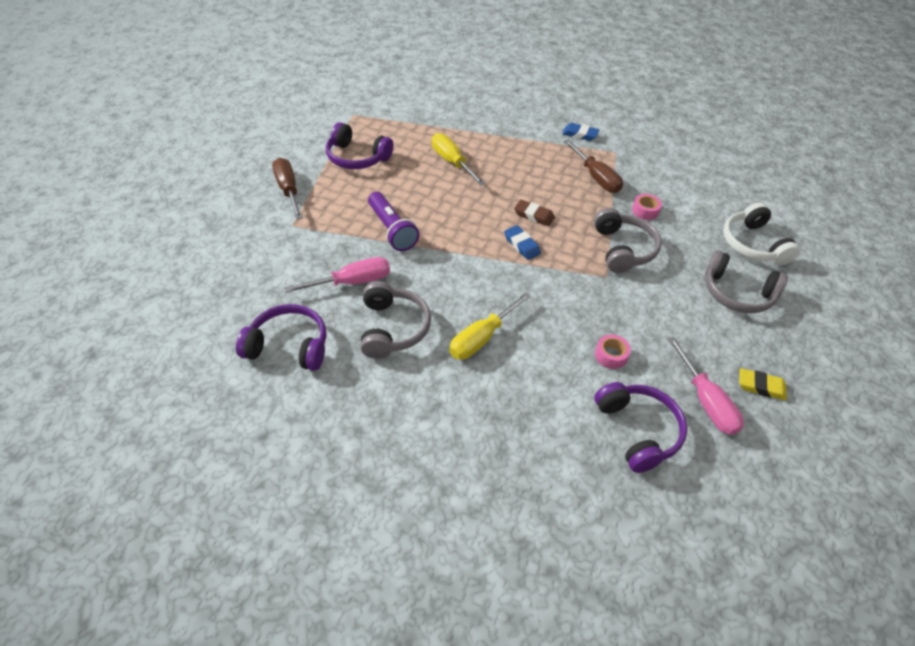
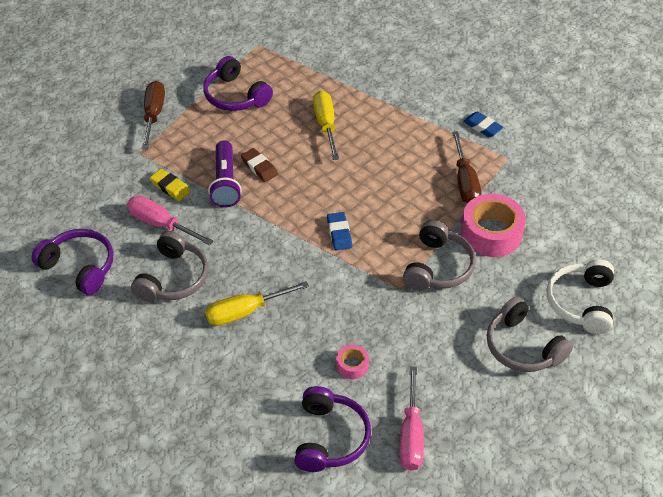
camera: 25 degrees right, 0 degrees up
(351, 282) = (161, 224): pink screwdriver -> pink screwdriver turned 150 degrees counterclockwise
(534, 215) = (371, 206): brown eraser -> brown eraser (259, 167)
(645, 211) = (491, 233): pink tape -> pink tape, size x2.08
(761, 386) = (475, 440): yellow eraser -> yellow eraser (170, 187)

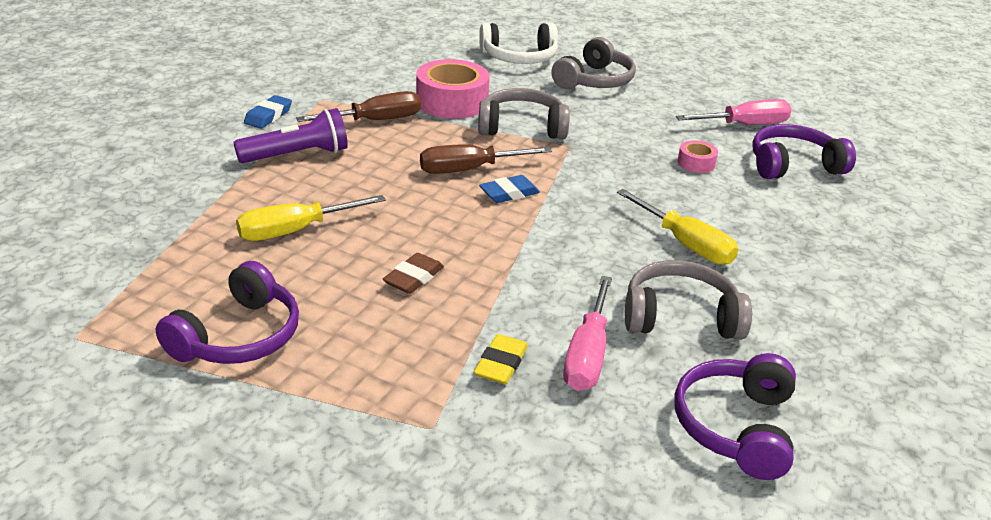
camera: 110 degrees left, 15 degrees down
(153, 115) = (318, 435): brown screwdriver -> brown screwdriver (470, 170)
(225, 183) = (462, 305): purple flashlight -> purple flashlight (297, 155)

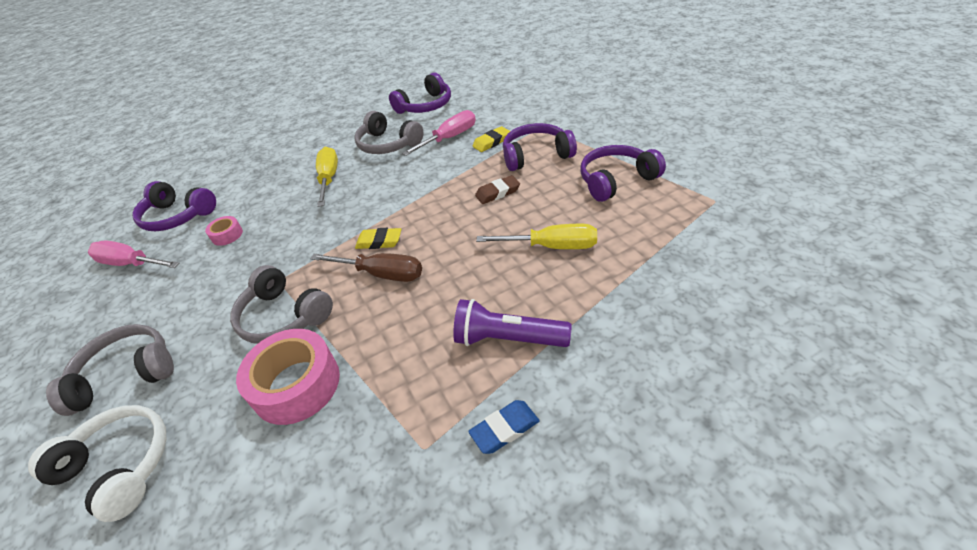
camera: 140 degrees left, 10 degrees up
(374, 121) = (399, 375): brown screwdriver -> none
(398, 354) = (536, 155): none -> purple headphones
(509, 193) = (379, 241): blue eraser -> yellow eraser

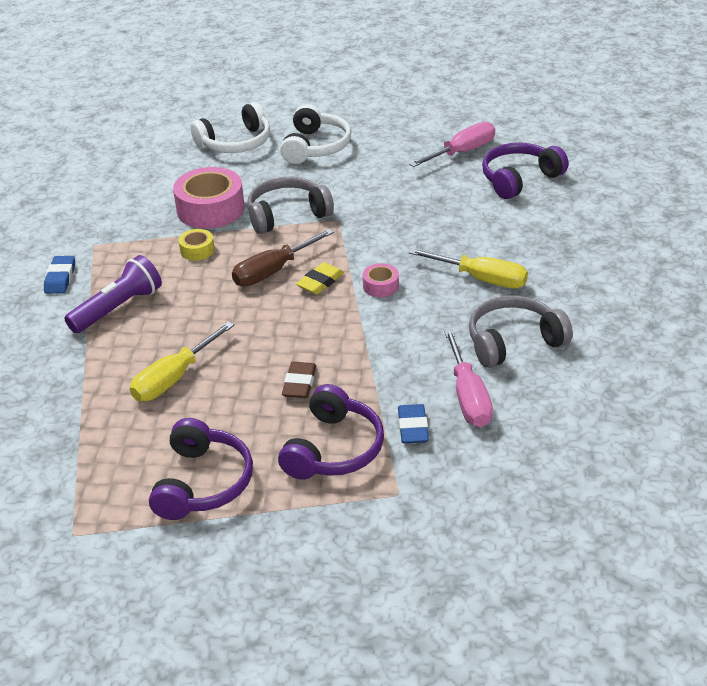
camera: 120 degrees right, 5 degrees down
(126, 374) = (316, 147): grey headphones -> white headphones
(227, 235) = (446, 202): pink tape -> pink tape (380, 286)
(380, 344) = (197, 250): none -> yellow tape
(425, 106) = (597, 411): purple headphones -> none
(491, 142) = (413, 427): yellow eraser -> blue eraser

